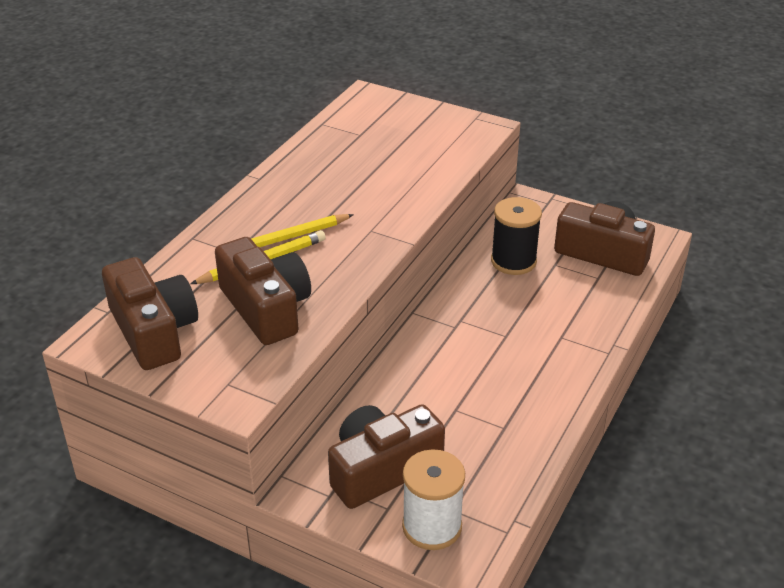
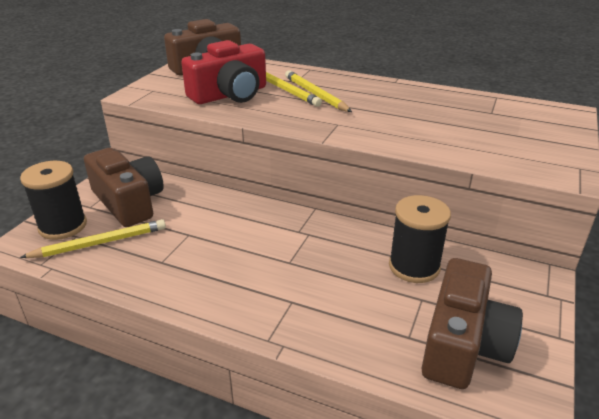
camera: 85 degrees right, 5 degrees down
(266, 308) = (230, 94): brown camera -> red camera
(432, 526) = (63, 226): white spool -> black spool
(469, 483) = (100, 243): none -> yellow pencil

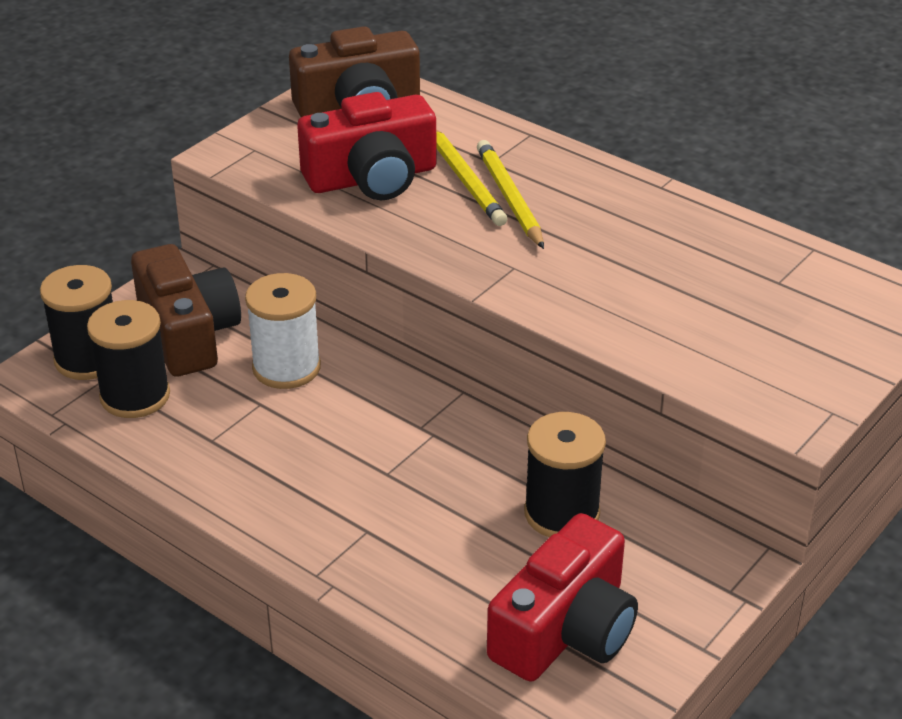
camera: 15 degrees right, 5 degrees up
(100, 243) = (135, 396): yellow pencil -> black spool
(199, 211) = (286, 367): none -> white spool
(463, 343) = (566, 630): brown camera -> red camera

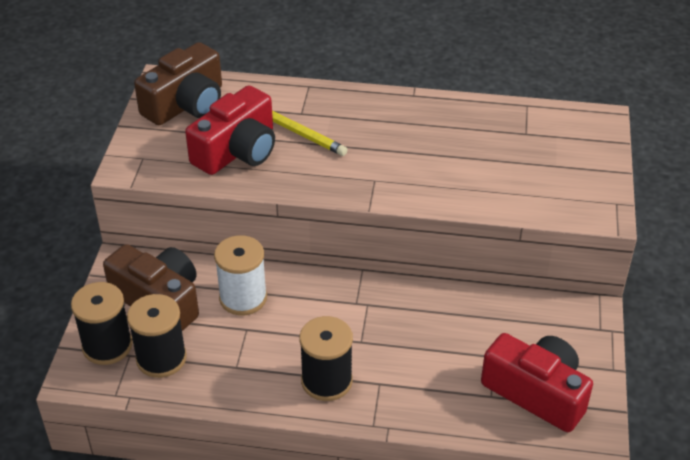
camera: 30 degrees left, 5 degrees up
(510, 197) = (333, 134): yellow pencil -> none
(561, 513) = (479, 322): black spool -> black spool (326, 381)
(566, 630) = (536, 392): red camera -> red camera turned 60 degrees counterclockwise

